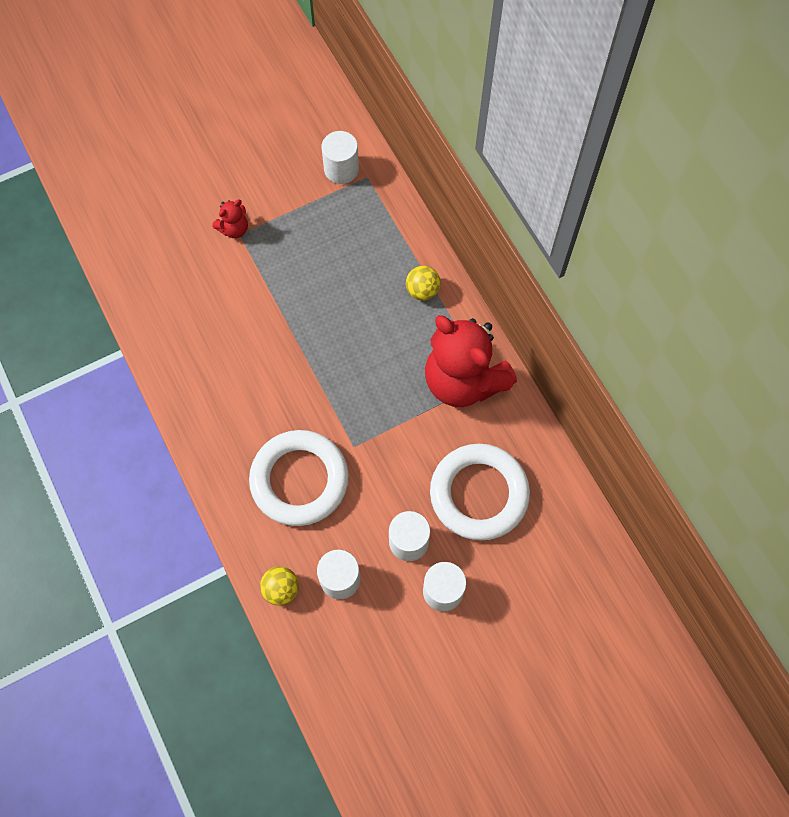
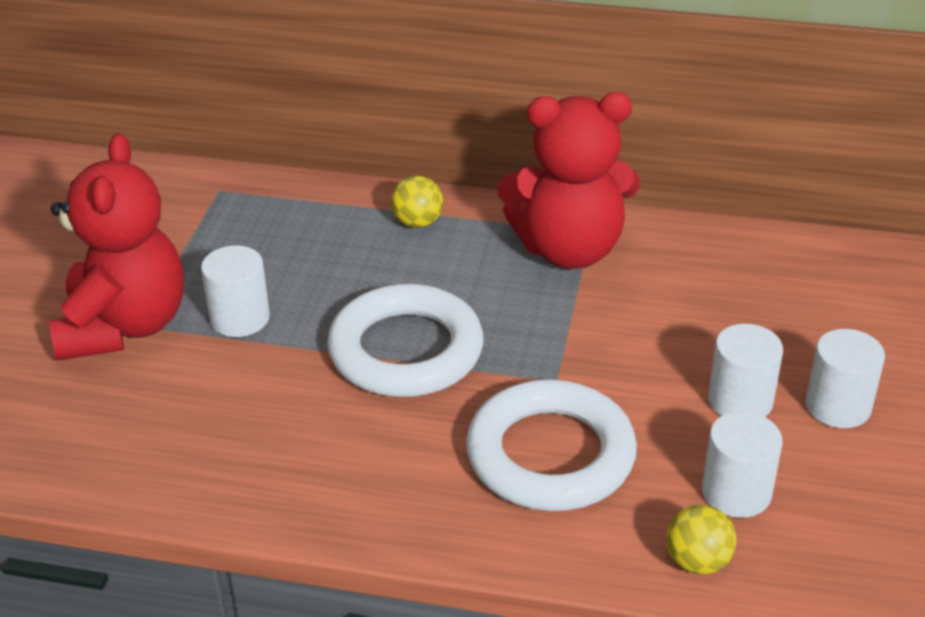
camera: 50 degrees left, 30 degrees down
(234, 229) = (124, 326): red teddy bear -> red teddy bear, size x2.37
(341, 169) = (181, 203): white cylinder -> white cylinder (240, 318)
(479, 494) = (731, 311): white ring -> white ring (406, 350)

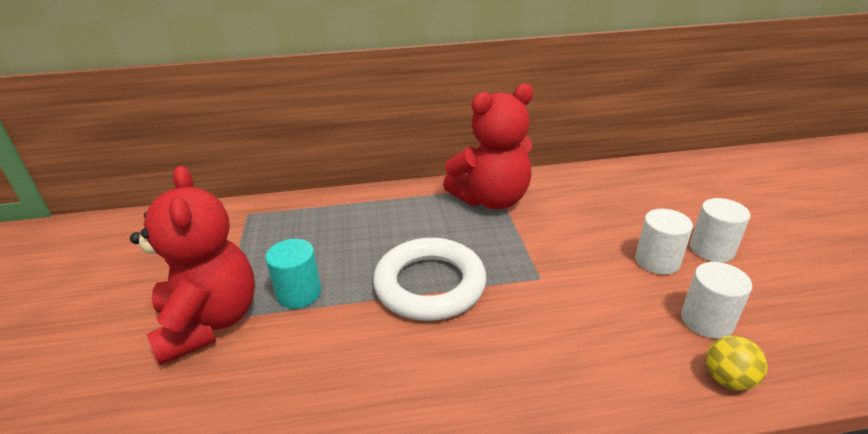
camera: 20 degrees left, 5 degrees down
(240, 318) = (299, 293): white cylinder -> turquoise cylinder
(418, 222) = (390, 204): yellow ball -> none
(550, 455) = (573, 330): white ring -> none

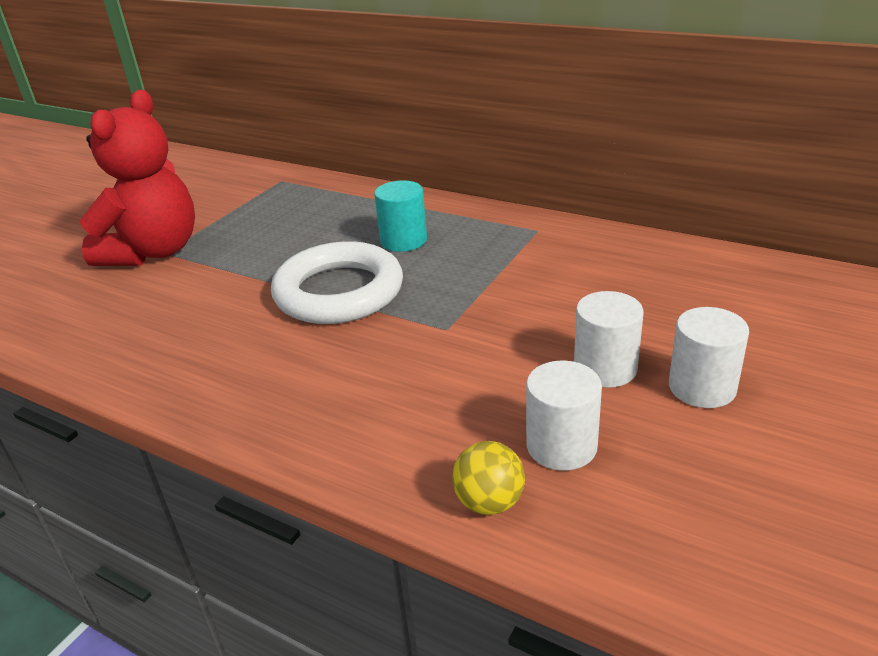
camera: 40 degrees right, 0 degrees up
(299, 293) = (234, 256): turquoise cylinder -> turquoise cylinder (403, 240)
(491, 199) = (513, 240): red teddy bear -> none

